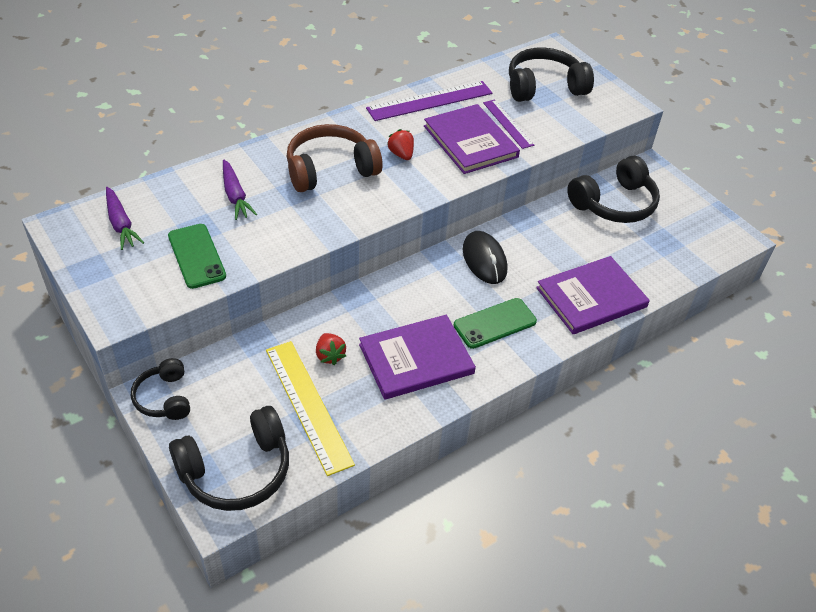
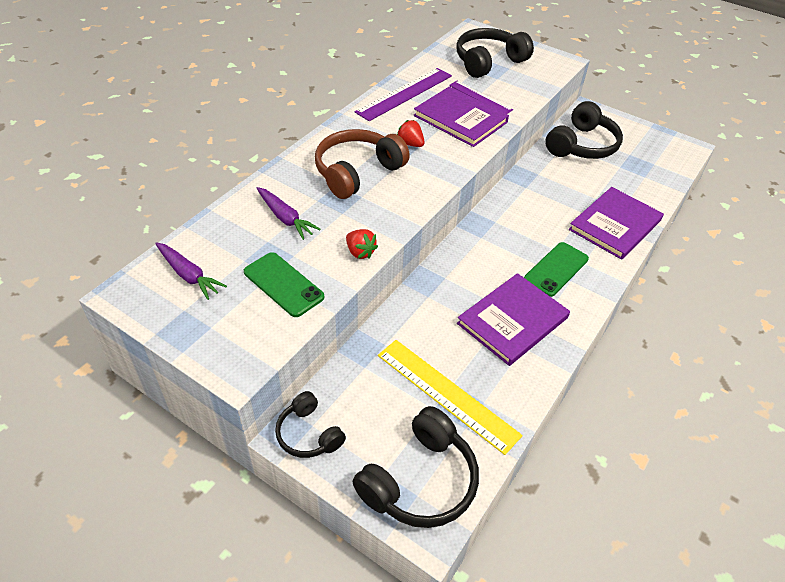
camera: 20 degrees left, 0 degrees up
(330, 356) = (437, 342): red strawberry -> red strawberry (360, 252)
(484, 260) = (513, 218): black mouse -> none

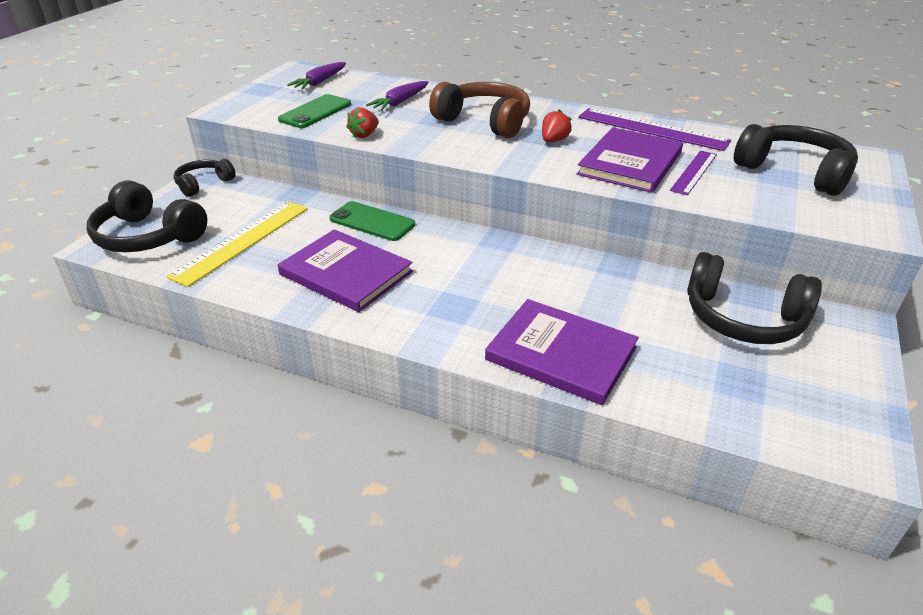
camera: 80 degrees right, 10 degrees down
(556, 269) = (442, 301): green phone -> green phone (372, 222)

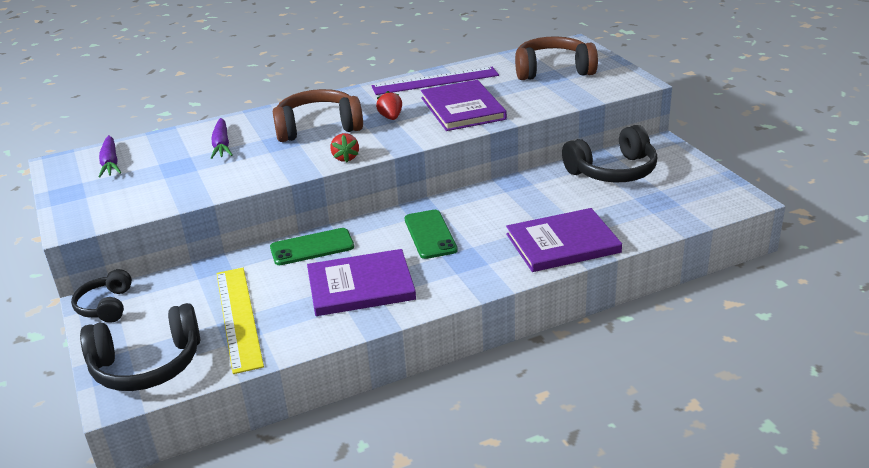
camera: 45 degrees left, 5 degrees down
(315, 112) = (166, 185): green phone -> green phone (430, 234)
(364, 135) = (249, 180): red strawberry -> red strawberry (345, 158)
(693, 172) = (505, 96): purple ruler -> none
(794, 172) = (553, 70): black headphones -> brown headphones

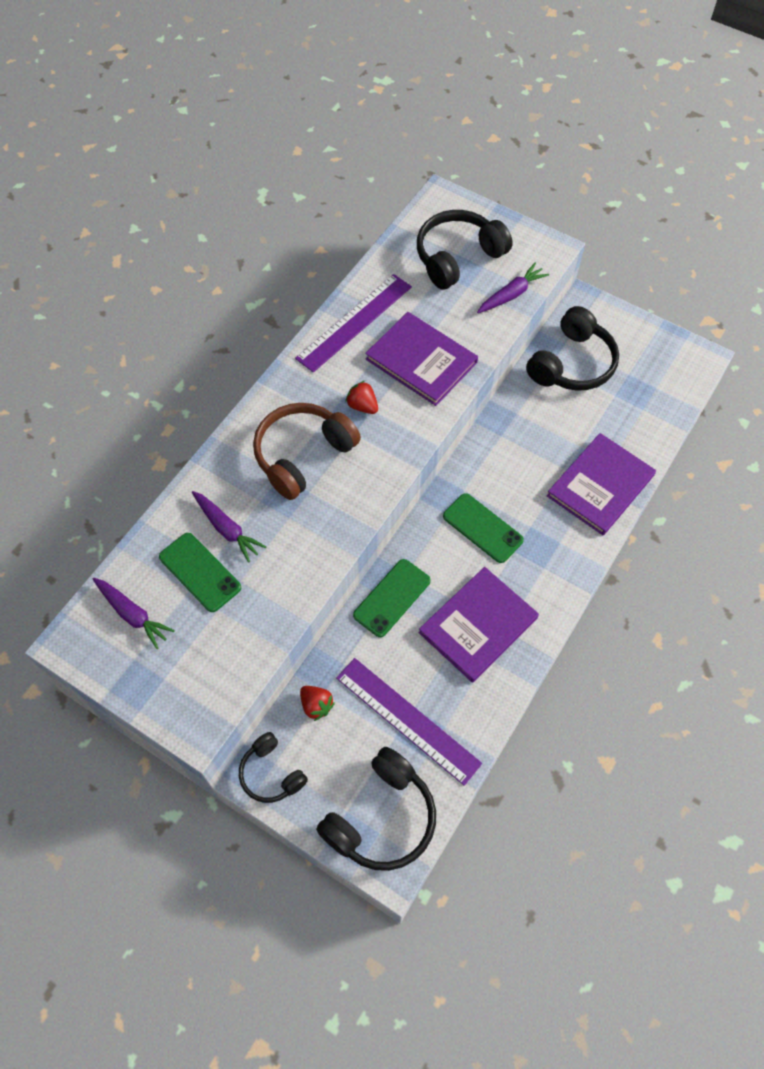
camera: 35 degrees left, 30 degrees up
(177, 158) = (200, 572): none -> green phone
(239, 317) = (407, 719): yellow ruler -> purple ruler
(345, 158) = (375, 492): red strawberry -> red strawberry (316, 705)
(553, 70) = (458, 257): brown headphones -> black headphones
(576, 95) = (511, 294): none -> purple carrot

